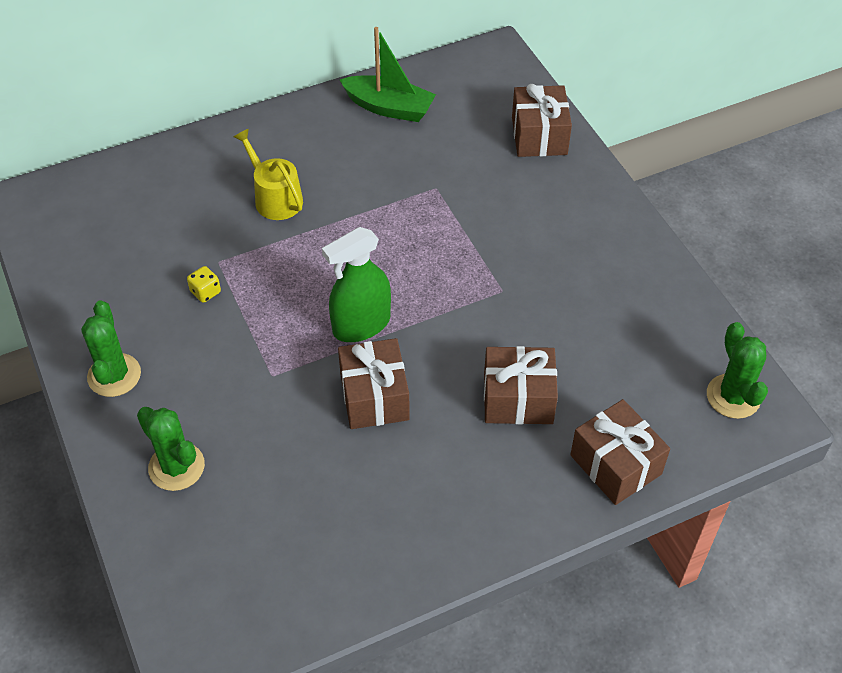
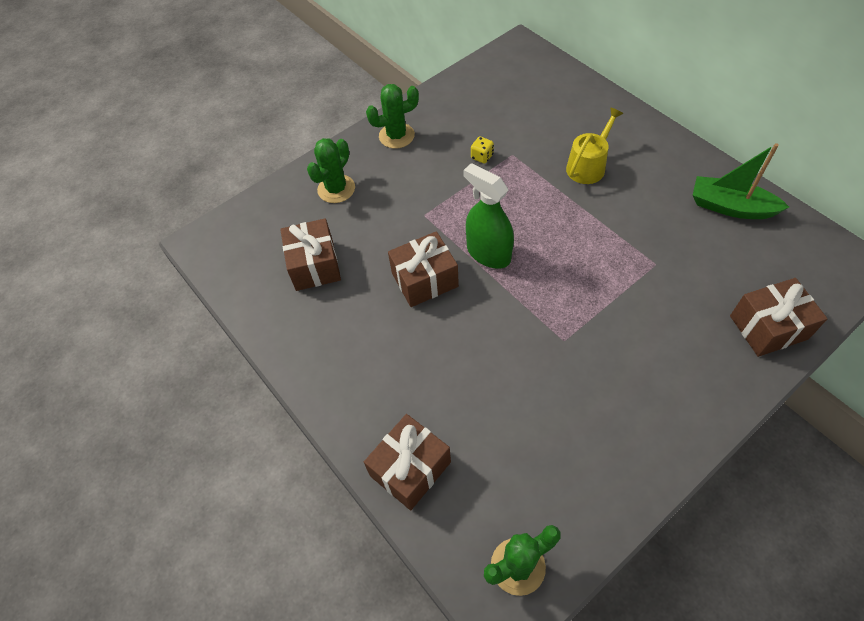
camera: 80 degrees right, 5 degrees up
(389, 107) = (730, 207): green boat -> green boat turned 105 degrees clockwise
(518, 399) = (454, 378): brown gift -> brown gift (314, 265)

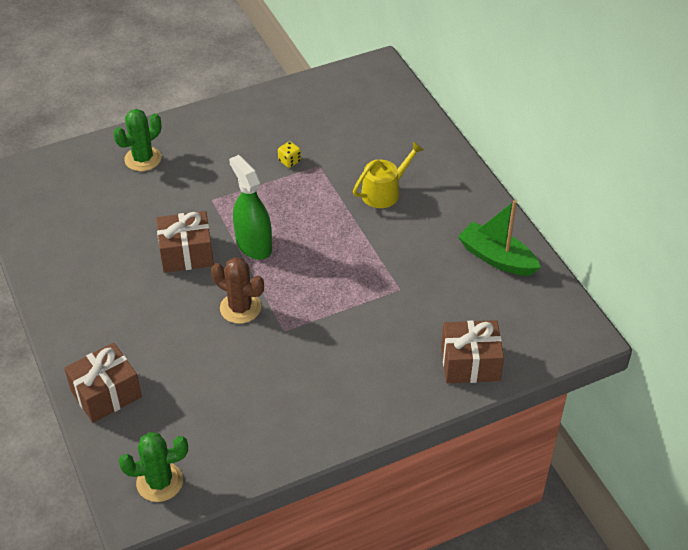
camera: 10 degrees right, 10 degrees down
(314, 265) = (95, 219): brown gift -> none
(396, 136) = (219, 124): green cactus -> none
(507, 326) = (240, 308): none -> brown cactus

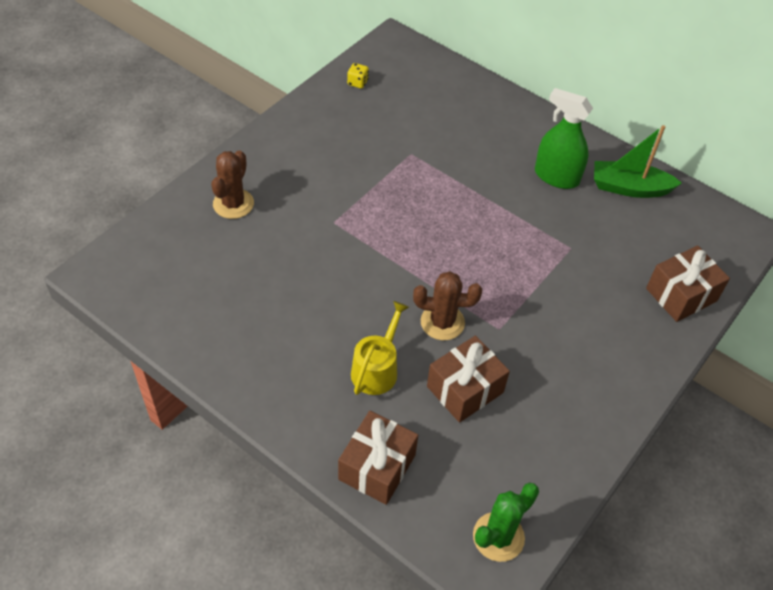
camera: 30 degrees left, 5 degrees up
(143, 159) = (233, 204): green cactus -> brown cactus
(186, 253) = (349, 286): brown gift -> brown gift (465, 389)
(253, 245) = (408, 254): green spray bottle -> green spray bottle (556, 177)
(289, 161) = (380, 158): yellow dice -> yellow dice (357, 83)
(384, 192) = (488, 159): yellow watering can -> yellow watering can (376, 369)

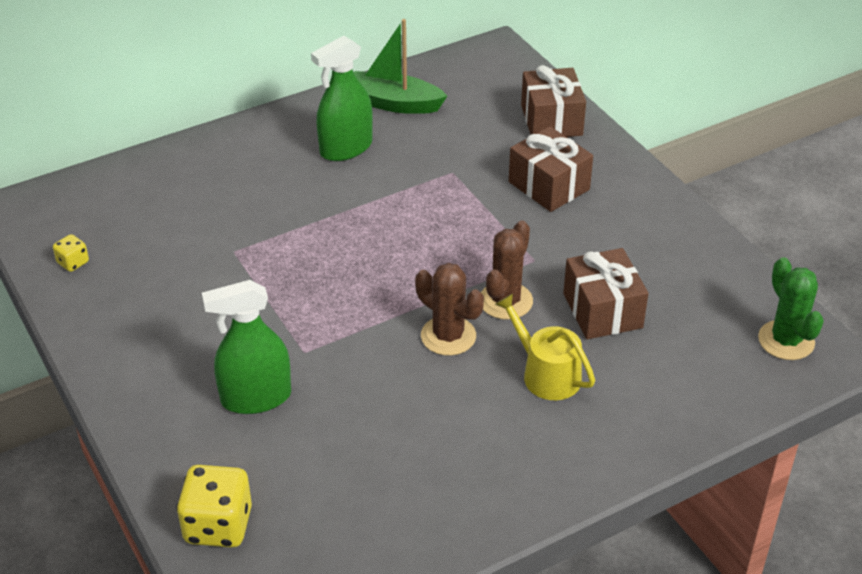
camera: 65 degrees left, 10 degrees down
(167, 229) = (218, 525): none -> yellow dice
(233, 204) = (213, 443): brown cactus -> brown cactus (448, 336)
(280, 211) = (256, 398): none -> green spray bottle
(377, 467) = (676, 410): brown gift -> brown gift (549, 186)
(629, 188) = (394, 103): green boat -> green boat turned 75 degrees clockwise

